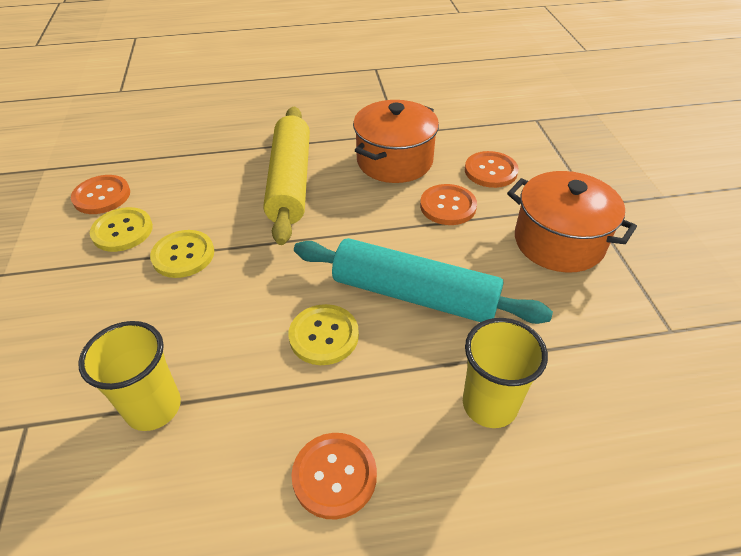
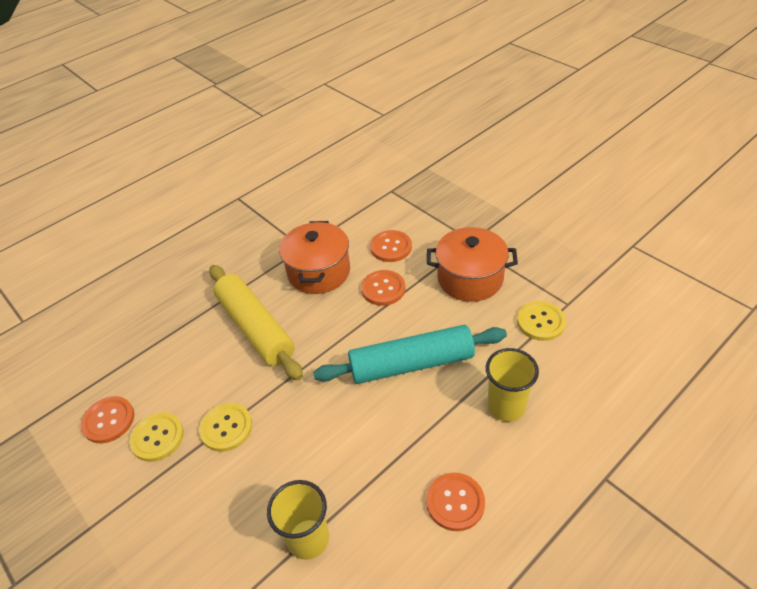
camera: 30 degrees left, 0 degrees up
(324, 336) = (377, 424): yellow button -> yellow button (540, 322)

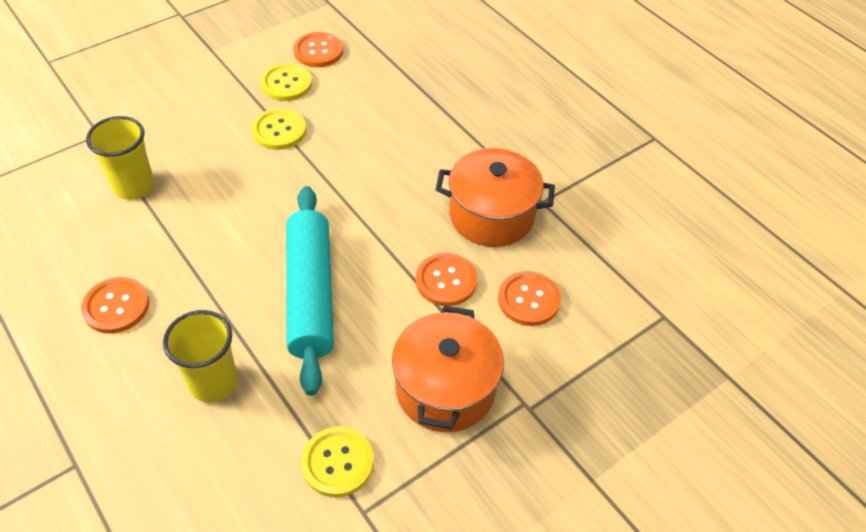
camera: 90 degrees right, 5 degrees up
(256, 327) = (409, 153): yellow rolling pin -> none

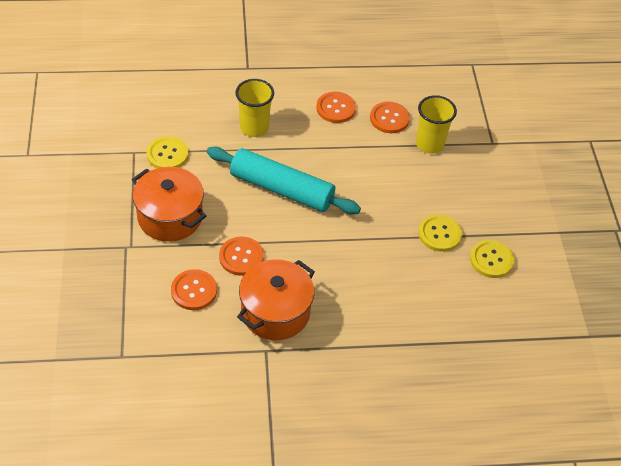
camera: 120 degrees right, 0 degrees up
(318, 51) = (523, 297): orange button -> orange button (389, 118)

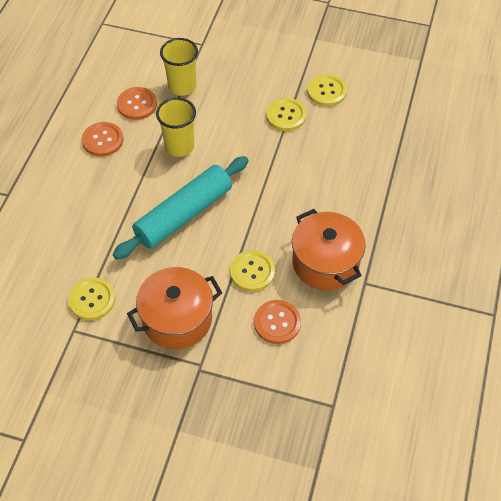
camera: 65 degrees left, 5 degrees up
(241, 257) = (252, 271): orange button -> yellow button
(254, 128) = (93, 213): yellow cup -> yellow cup (179, 146)

